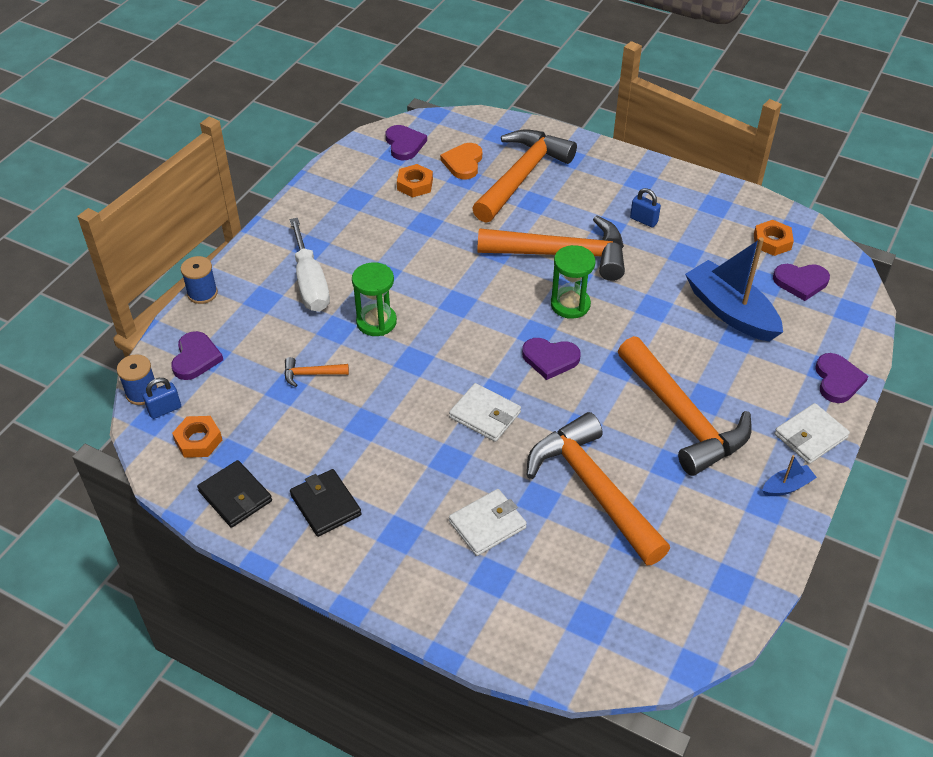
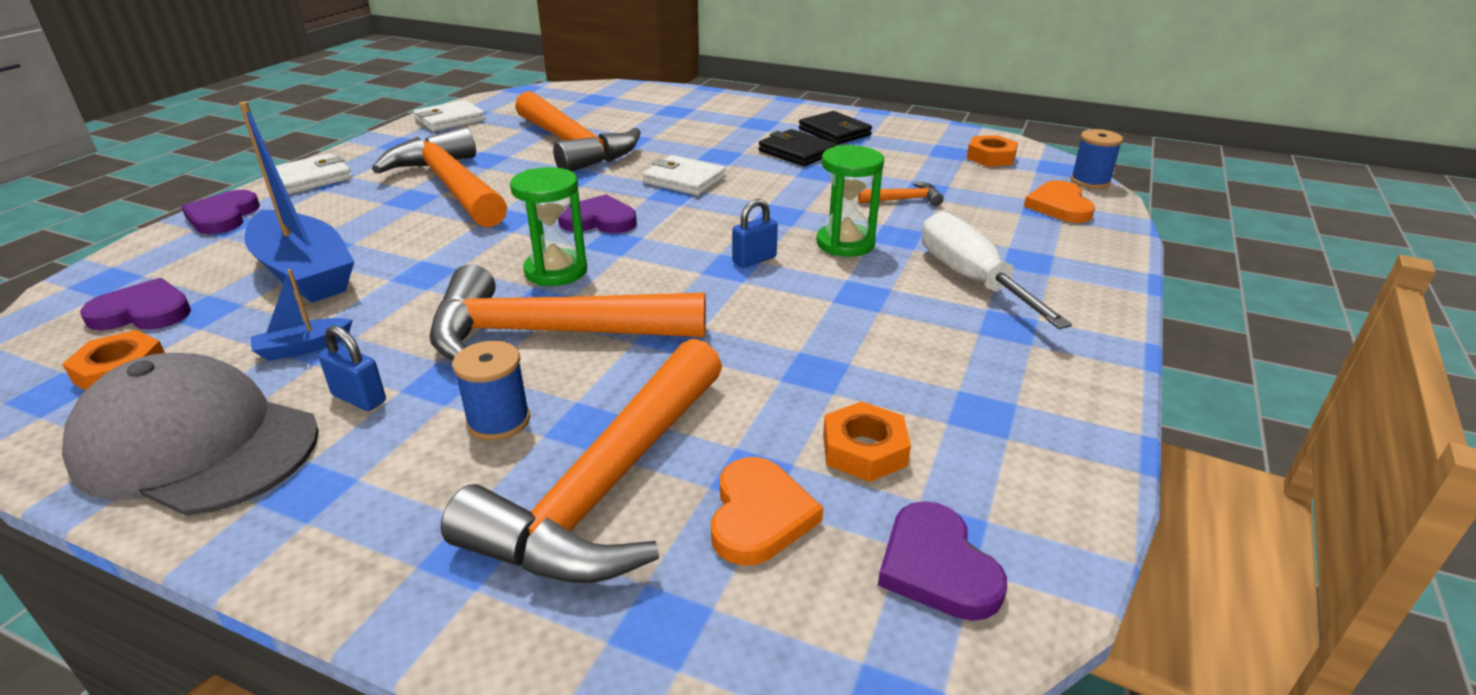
camera: 175 degrees right, 15 degrees down
(165, 409) = (1049, 172): blue padlock -> blue padlock (754, 260)
(196, 358) = (1059, 206): purple heart -> orange heart
(202, 293) = (1124, 262): blue spool -> blue spool (498, 421)
(235, 496) = (923, 133): black wallet -> black wallet (797, 152)
(487, 524) = (679, 128): white wallet -> white wallet (450, 120)
(701, 201) = (196, 445): none -> grey cap
(787, 486) = (371, 152): blue boat -> blue boat (303, 348)

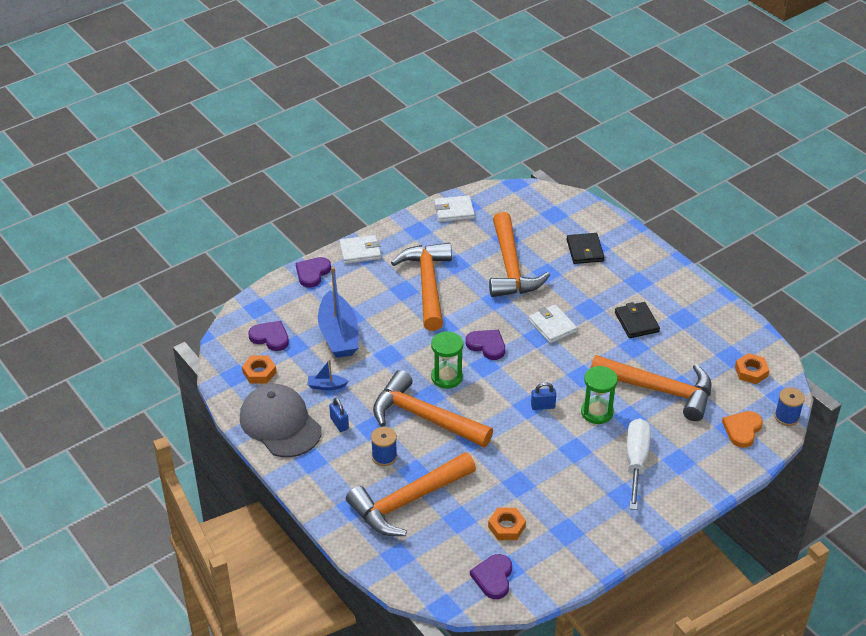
camera: 30 degrees right, 10 degrees up
(759, 515) = (450, 535): orange heart -> none
(834, 132) = (677, 309): black wallet -> black wallet (585, 250)
(904, 199) = (660, 390): orange hammer -> orange hammer, size x2.50

